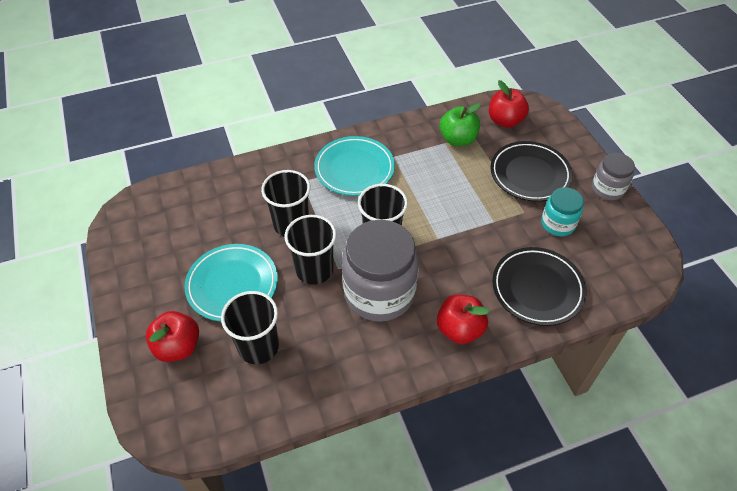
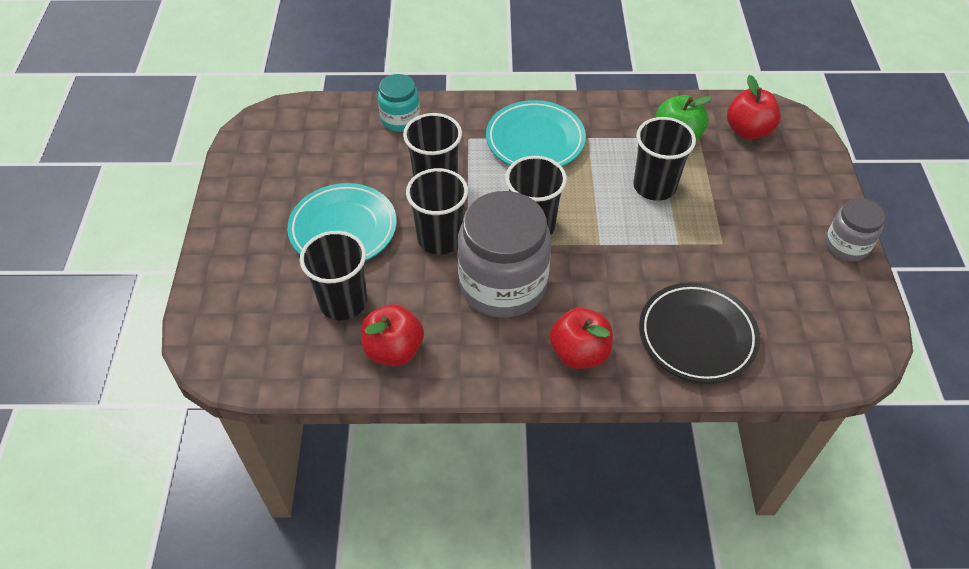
camera: 20 degrees right, 0 degrees up
(178, 347) = (259, 276): red apple -> red apple (394, 350)
(458, 181) = (654, 186): none -> black cup
(529, 174) = (750, 201): black plate -> none
(558, 224) = (759, 269): turquoise jar -> turquoise jar (400, 119)

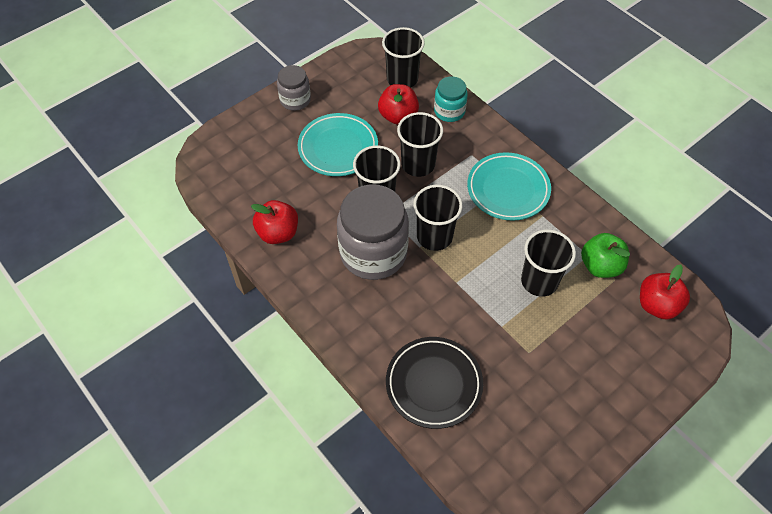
camera: 50 degrees right, 5 degrees up
(343, 302) = (288, 186): black cup -> black cup (402, 79)
(579, 353) = (360, 326): red apple -> red apple (398, 116)
(846, 245) = (609, 433): grey jar -> grey jar (295, 100)

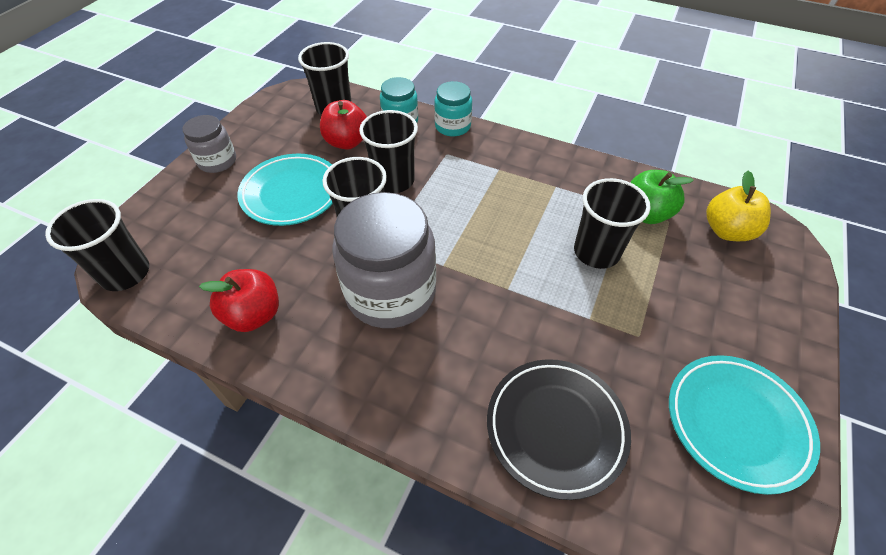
camera: 25 degrees left, 5 degrees down
(434, 236) = (454, 248): black cup -> black cup (125, 273)
(490, 130) = (452, 126): none -> turquoise jar
(508, 189) = (504, 173): turquoise plate -> turquoise plate (736, 423)
(657, 305) = (727, 231): red apple -> yellow apple

